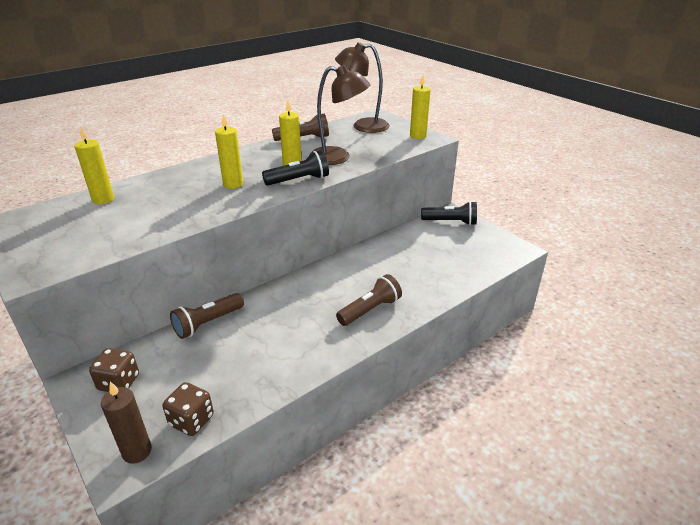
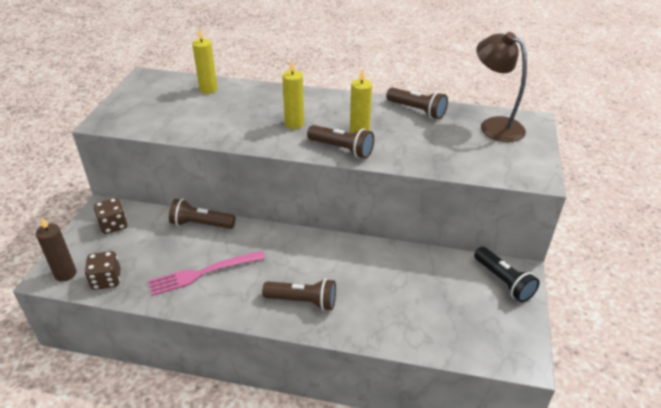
camera: 50 degrees right, 5 degrees up
(270, 349) = (203, 273): none -> pink fork
(299, 180) = (342, 149): black flashlight -> brown flashlight
(338, 157) = (410, 146): brown lamp -> none
(418, 136) = (528, 167): yellow candle -> none

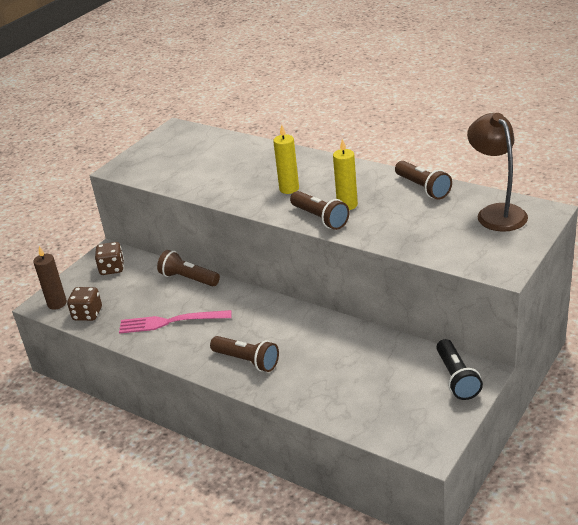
camera: 25 degrees right, 5 degrees down
(208, 89) = (226, 146): yellow candle -> none

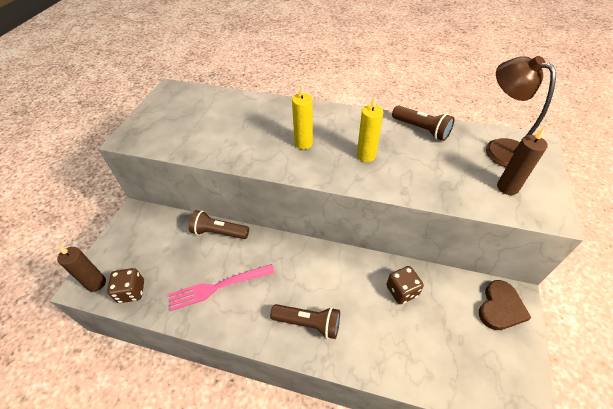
camera: 20 degrees left, 15 degrees up
(112, 268) = (142, 231): brown dice -> brown dice (402, 291)
(320, 218) = (349, 174): brown flashlight -> none
(456, 378) = (500, 307): black flashlight -> brown heart
(476, 245) = (507, 187): none -> brown candle

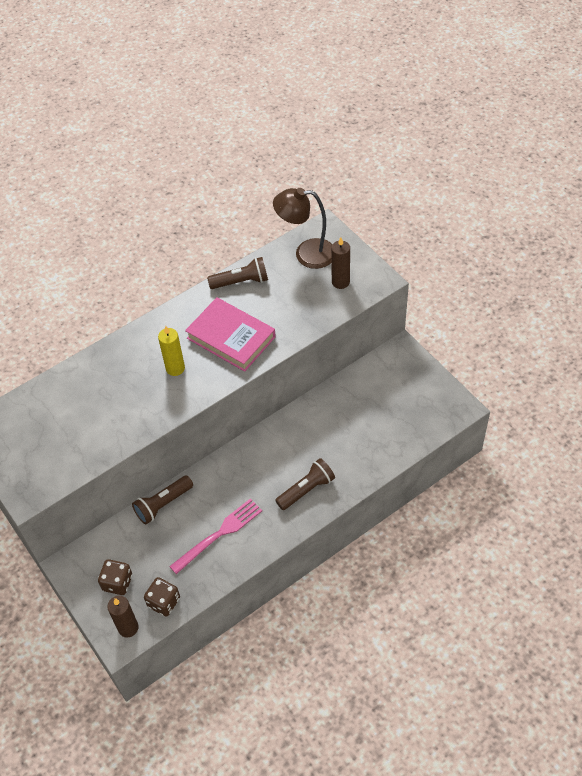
camera: 50 degrees left, 5 degrees up
(218, 287) = (219, 534): pink fork -> pink fork turned 150 degrees counterclockwise
(366, 155) = (231, 337): yellow candle -> pink book
(402, 291) = (336, 412): brown dice -> brown dice (117, 583)
(500, 307) = (399, 365): brown heart -> none

